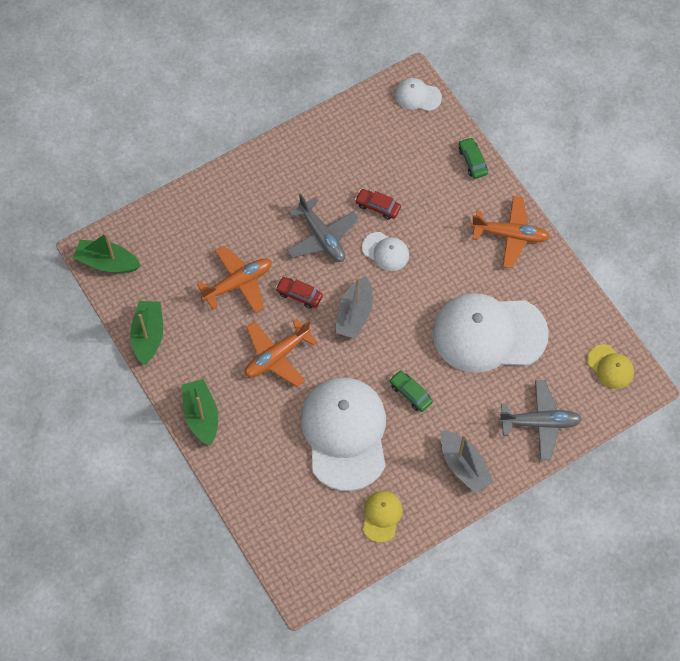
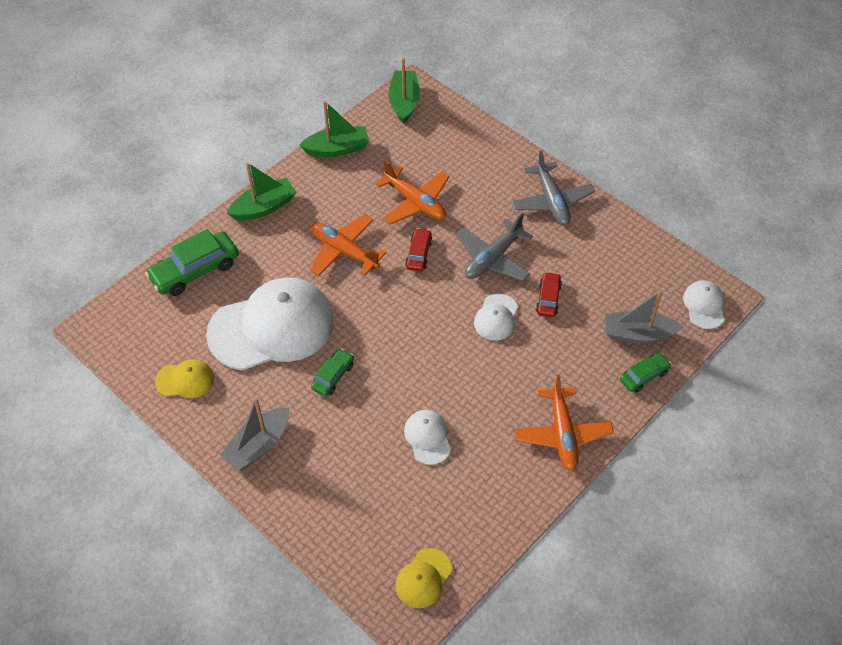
camera: 75 degrees right, 10 degrees down
(260, 490) = (195, 270): none -> green car
(354, 314) = (412, 306): grey boat -> grey boat (638, 334)
(489, 334) = (427, 437): white cap -> white cap, size x0.44
(540, 423) = (329, 513): grey plane -> grey plane (551, 201)

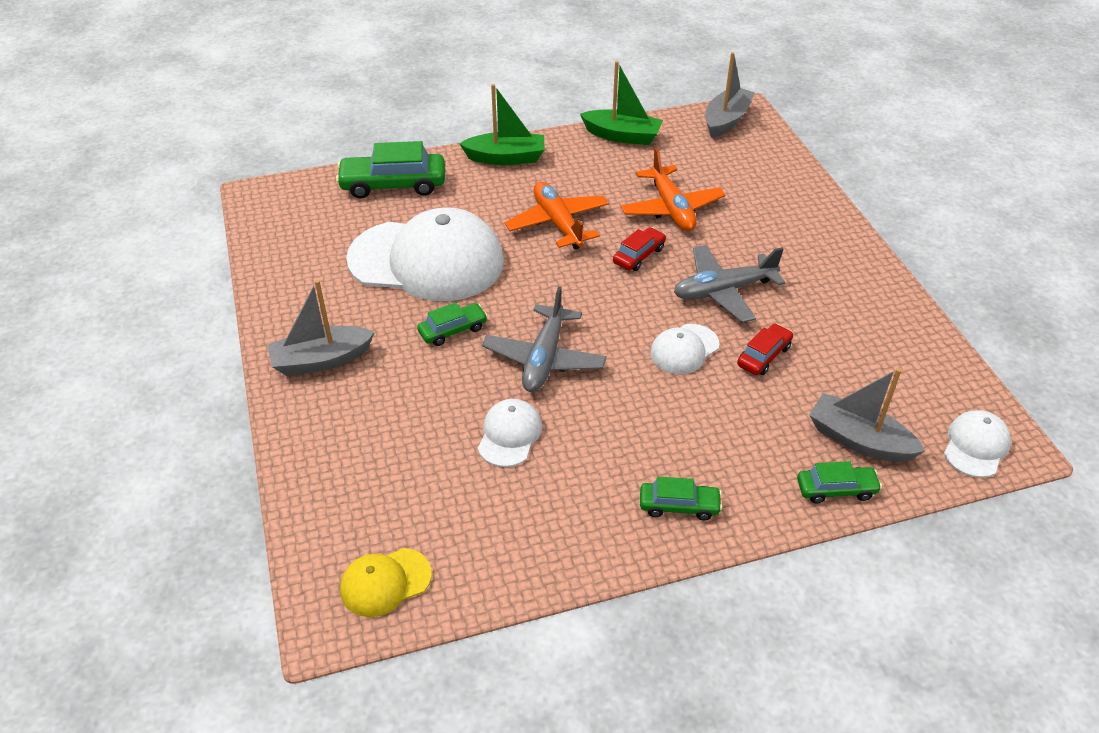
camera: 30 degrees right, 10 degrees down
(185, 380) = (302, 271): yellow cap -> none
(404, 102) = (726, 120): green boat -> grey boat
(551, 201) = (837, 263): grey plane -> grey plane (544, 359)
(562, 434) = (679, 506): orange plane -> green car

